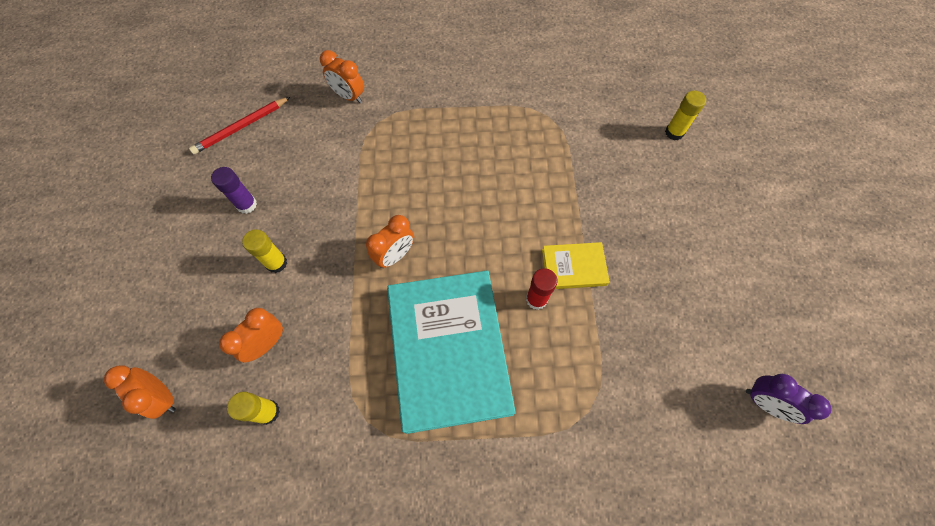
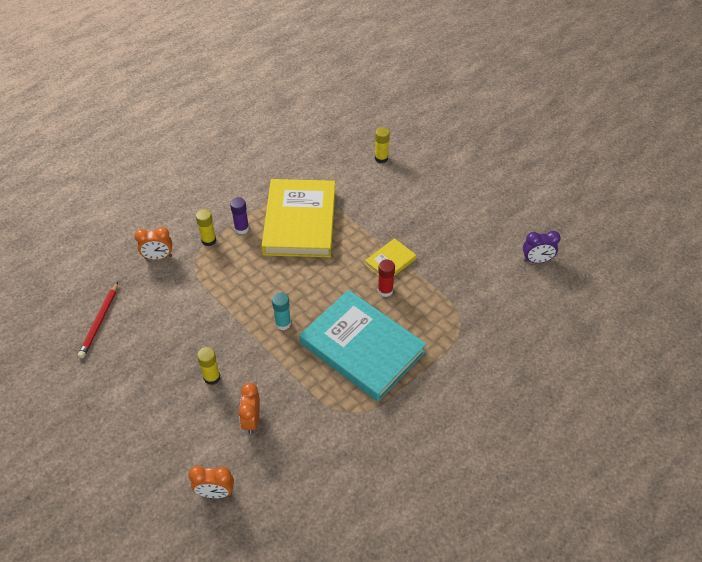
camera: 40 degrees left, 15 degrees down
(247, 205) = (155, 361): purple glue stick -> purple glue stick (242, 228)
(267, 412) = (289, 451): yellow glue stick -> yellow glue stick (209, 240)
(395, 255) = (283, 323): orange clock -> turquoise glue stick
(517, 150) = (300, 221): none -> yellow book

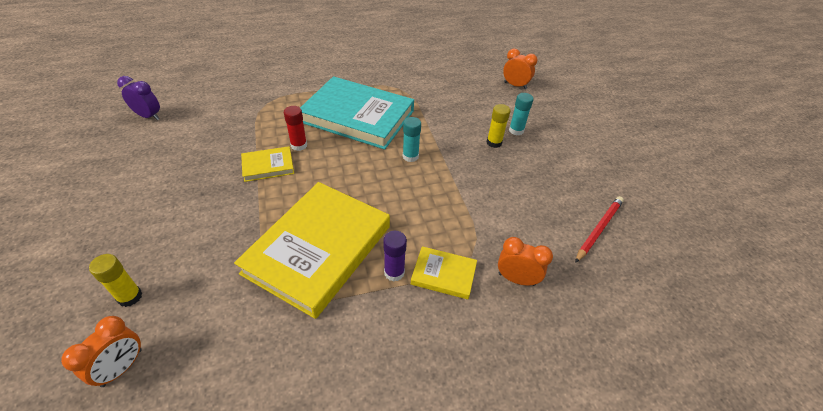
camera: 155 degrees left, 5 degrees down
(194, 406) = (516, 130): none -> turquoise glue stick
(209, 240) = (443, 274): yellow glue stick -> yellow book
(252, 420) = (473, 108): orange clock -> orange clock (122, 367)
(362, 348) = (357, 116): turquoise book -> turquoise book turned 45 degrees counterclockwise

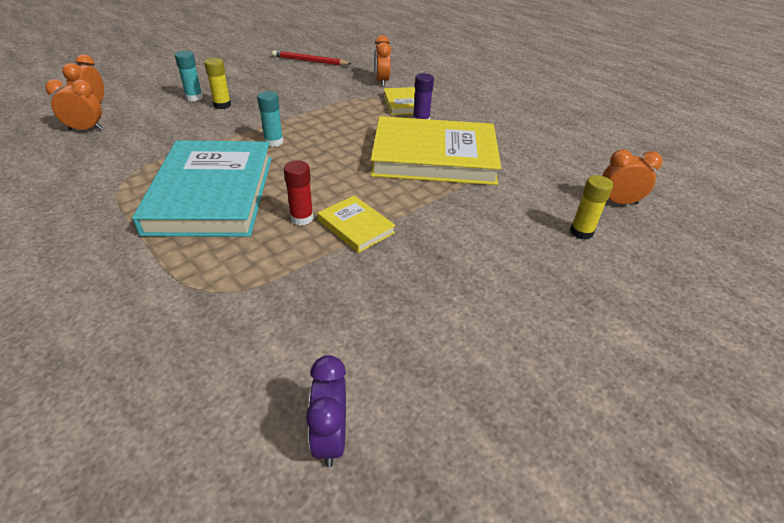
camera: 115 degrees left, 5 degrees down
(477, 80) = (86, 129): none -> orange clock

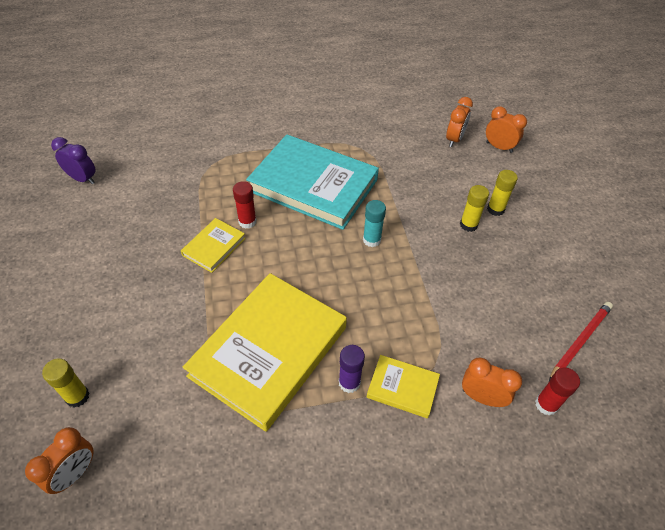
camera: 120 degrees right, 10 degrees up
(194, 97) = (495, 209): turquoise glue stick -> yellow glue stick
(356, 226) = (214, 247): yellow book -> yellow book turned 45 degrees counterclockwise
(366, 66) = (546, 404): none -> red glue stick

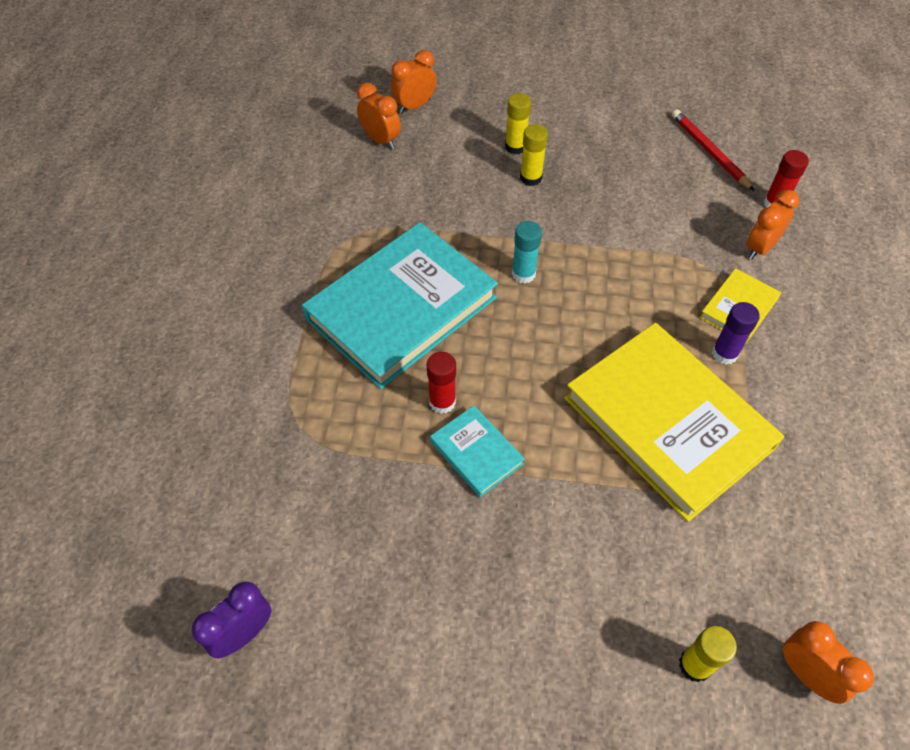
camera: 70 degrees left, 5 degrees up
(214, 247) = (476, 453): yellow book -> turquoise book

